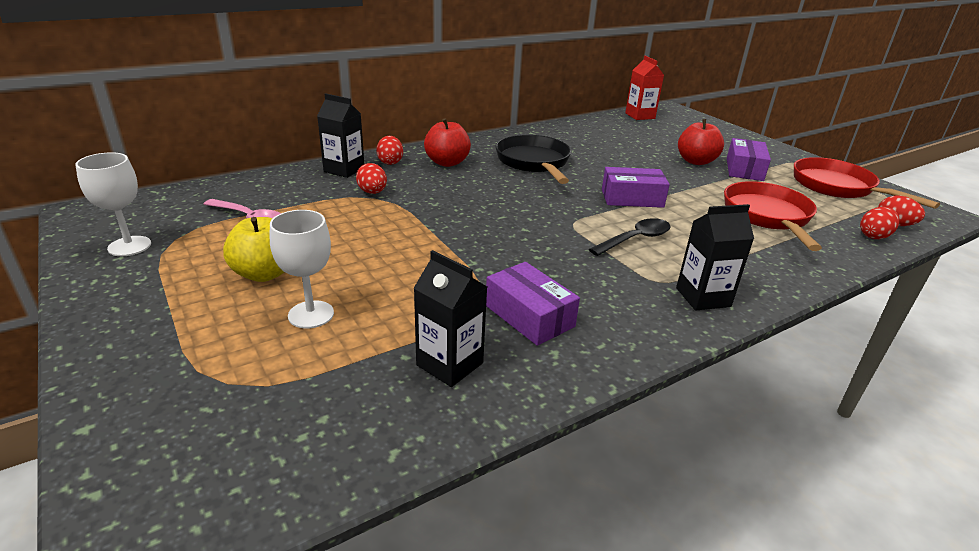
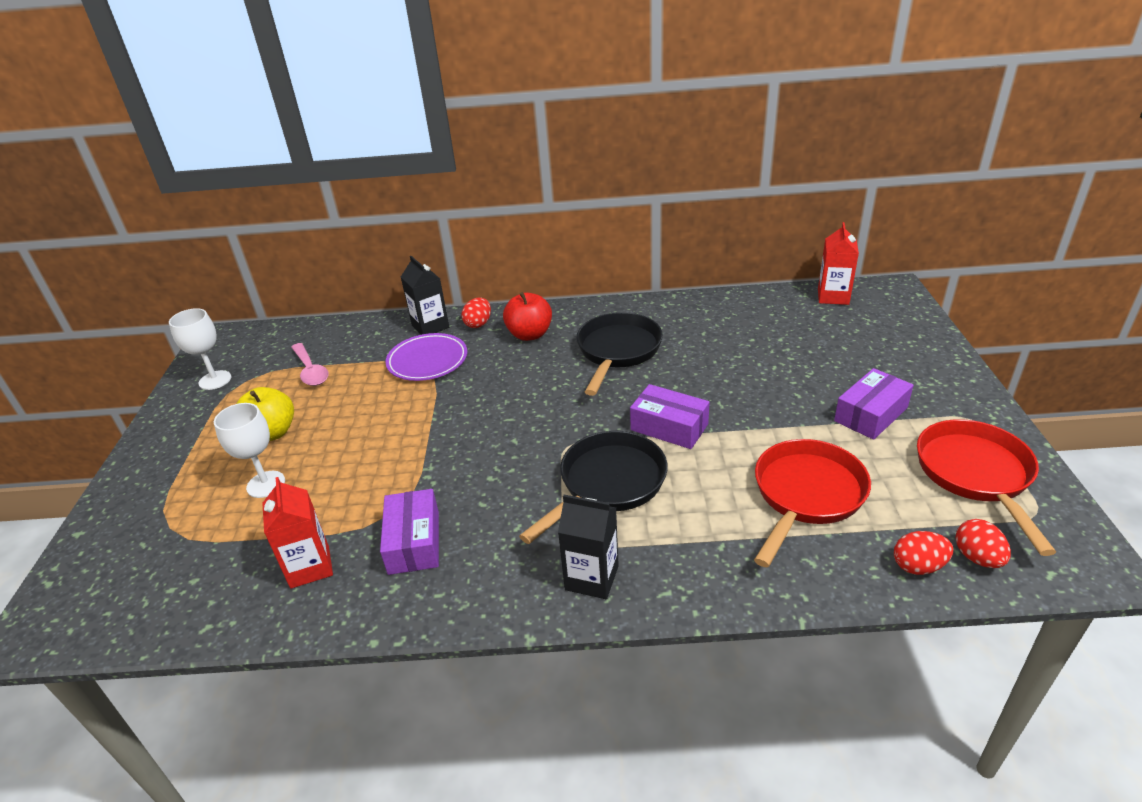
camera: 35 degrees right, 5 degrees up
(372, 192) = (427, 361): red egg -> purple plate
(449, 364) = (310, 567): black carton -> red carton
(635, 239) = (608, 484): black spoon -> black pan
(696, 161) = (818, 388): red apple -> none

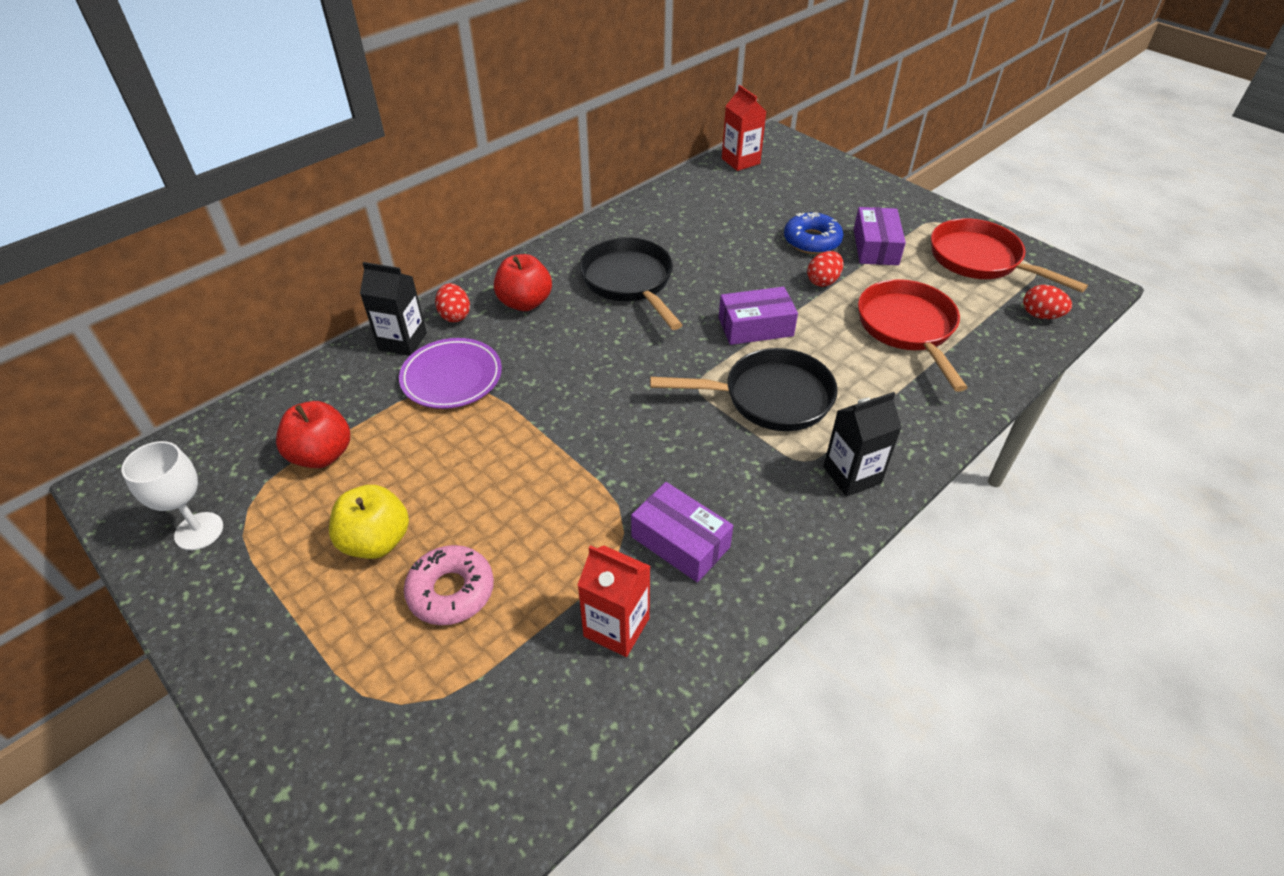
camera: 45 degrees left, 10 degrees up
(266, 484) = (451, 591): white goblet -> pink donut
(310, 371) = (322, 455): pink spoon -> red apple
(608, 484) = (770, 398): black pan -> black pan turned 90 degrees clockwise
(813, 383) = (812, 240): none -> blue donut
(918, 566) = (1020, 339): red egg -> red egg (823, 281)

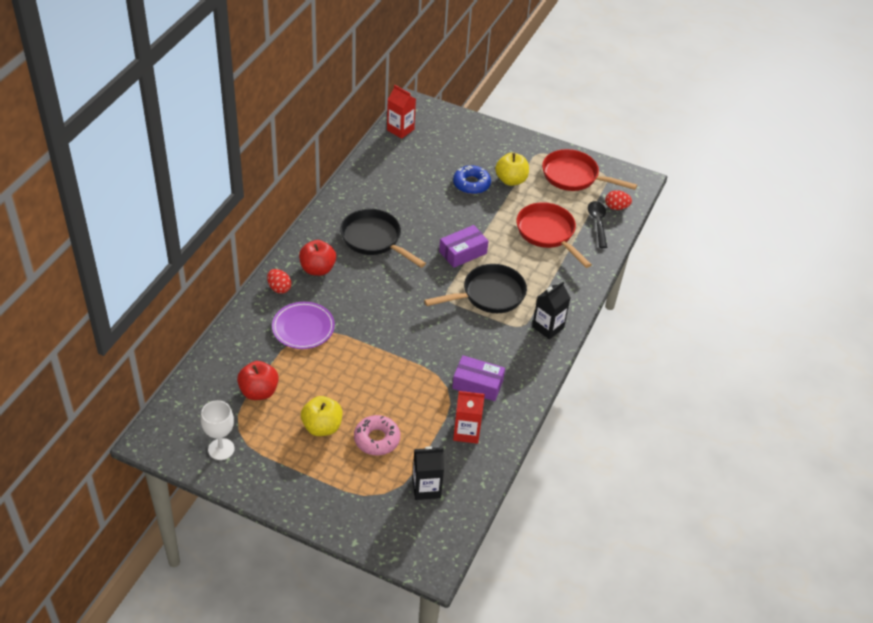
camera: 25 degrees left, 0 degrees up
(402, 341) = (258, 313): black carton -> black carton (426, 488)
(823, 281) = (489, 212): red egg -> none
(875, 247) = (511, 180): purple box -> yellow apple
(1000, 331) = (597, 223): none -> black spoon

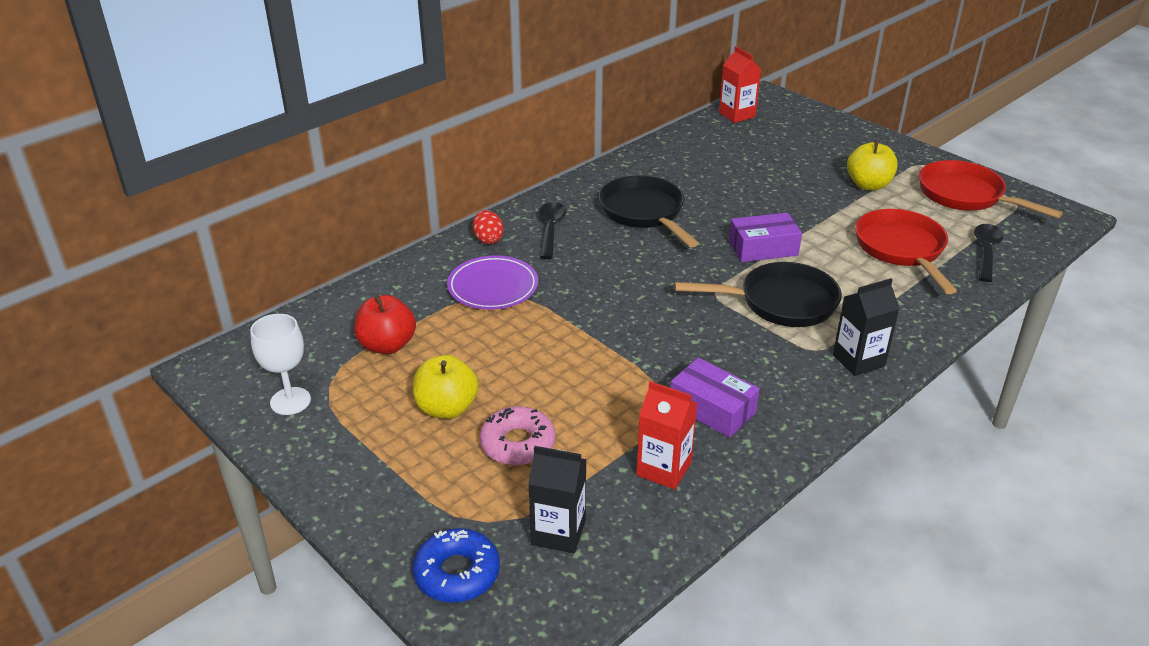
camera: 25 degrees right, 10 degrees down
(317, 269) = (550, 229): red apple -> black spoon
(471, 184) = (809, 180): blue donut -> blue donut (457, 573)
(616, 207) = (1022, 239): red egg -> none

